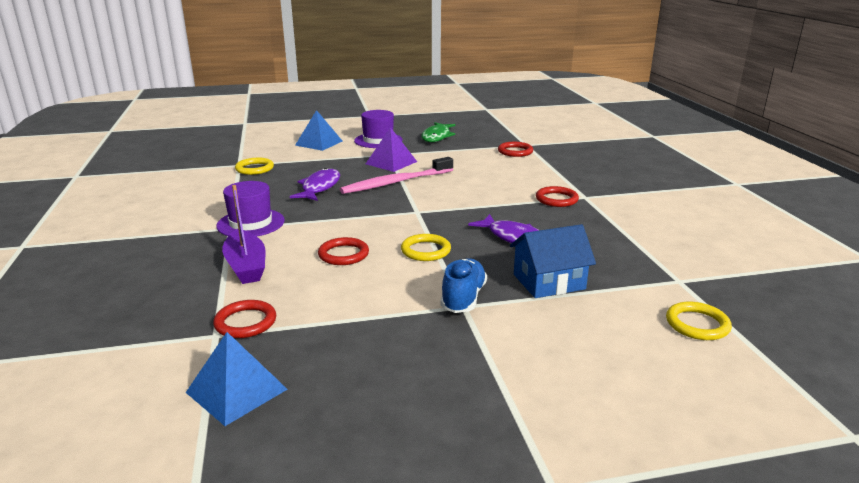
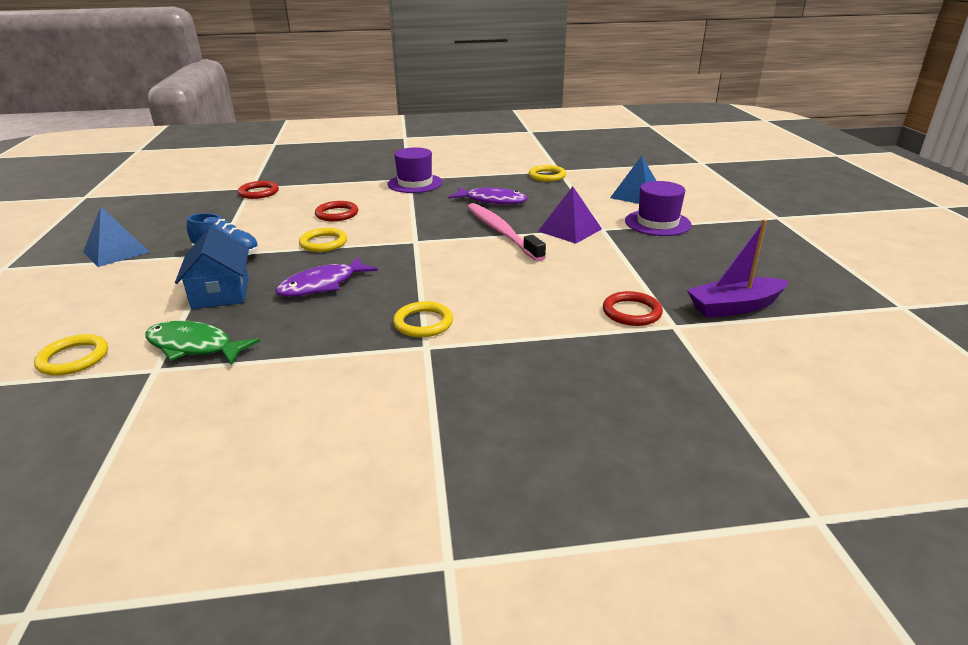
camera: 95 degrees right, 5 degrees up
(237, 390) = (188, 196): blue pyramid -> blue pyramid (116, 251)
(246, 266) = (338, 187): purple boat -> purple boat (734, 307)
(437, 137) = (690, 257): green fish -> green fish (194, 346)
(556, 199) = (423, 323): red ring -> yellow ring

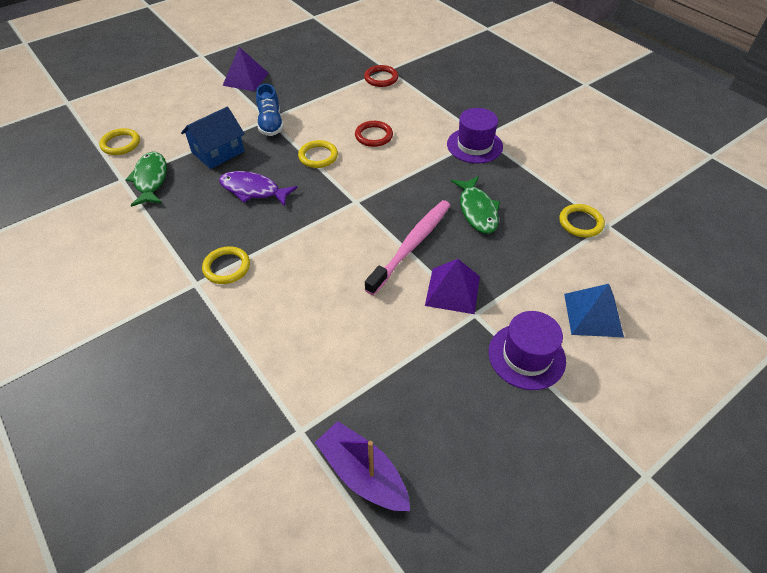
camera: 60 degrees right, 20 degrees up
(116, 251) = (245, 79): blue pyramid -> purple pyramid
(492, 201) = (477, 210): purple fish -> green fish
(631, 312) = (309, 391): red ring -> none

